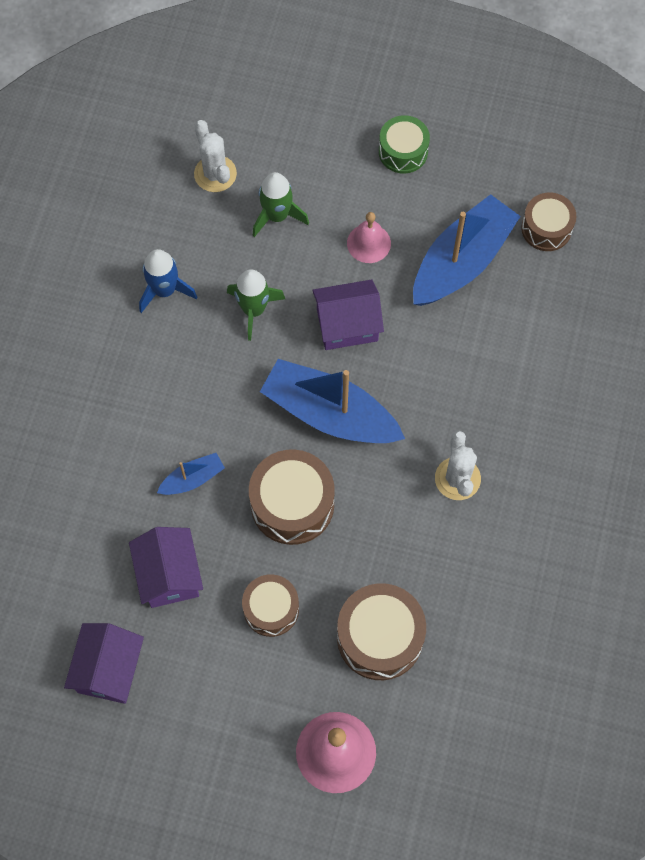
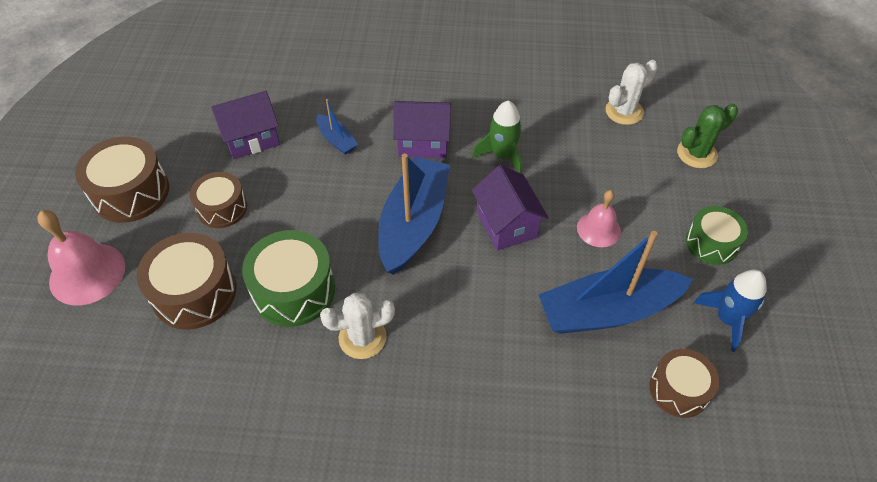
camera: 80 degrees right, 15 degrees down
(109, 669) = (172, 116): purple house -> purple house (423, 142)
(164, 290) = (503, 97): blue rocket -> blue rocket (727, 319)
(277, 216) = (600, 158): green rocket -> none
(290, 125) = (697, 153): none -> green cactus
(292, 504) = (321, 209): brown drum -> brown drum (131, 192)
(393, 538) = (294, 290): none -> green drum
(462, 261) = (607, 311): blue boat -> blue boat turned 135 degrees clockwise

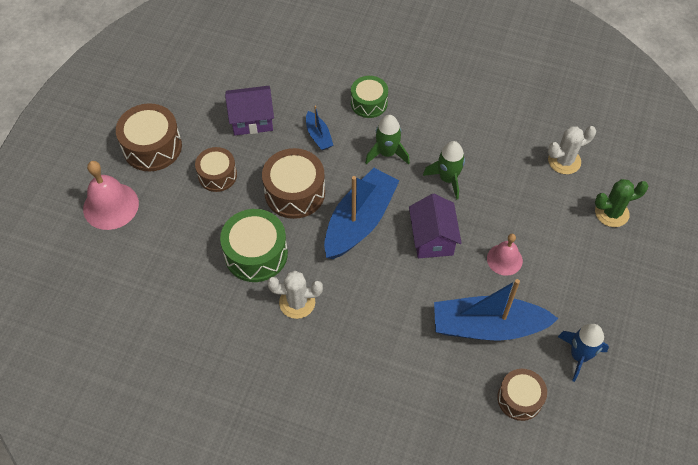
camera: 15 degrees right, 5 degrees up
(194, 293) = (184, 239): brown drum -> brown drum (295, 192)
(423, 142) = (387, 153): purple house -> green rocket
(711, 243) = (592, 292): green drum -> green drum (369, 103)

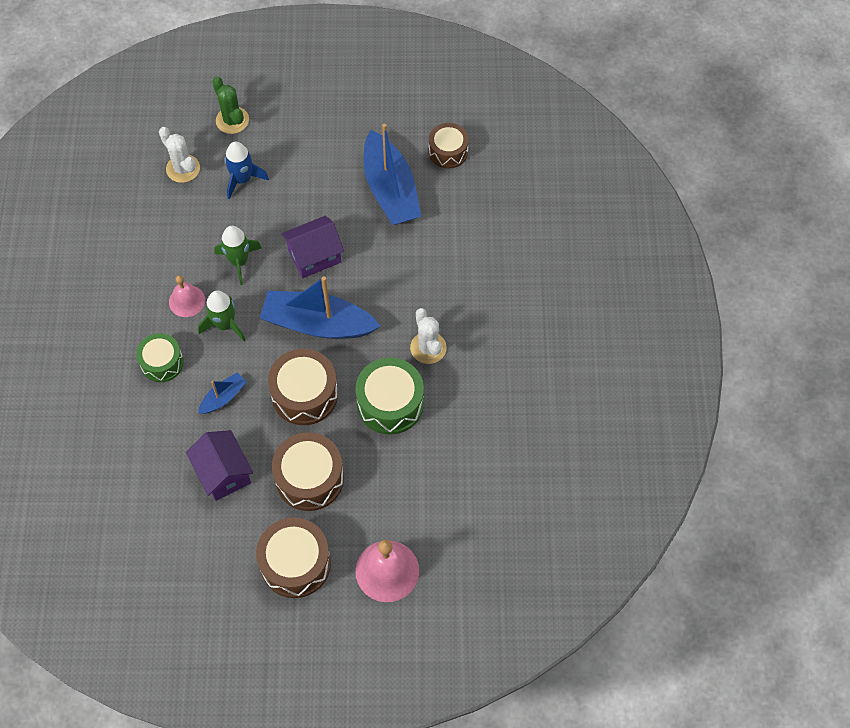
camera: 110 degrees left, 5 degrees up
(217, 175) = (309, 478): brown drum -> brown drum, size x1.54
(504, 259) = (315, 192): pink bell -> pink bell (187, 301)
(579, 356) = (391, 118): blue rocket -> blue rocket (242, 179)

